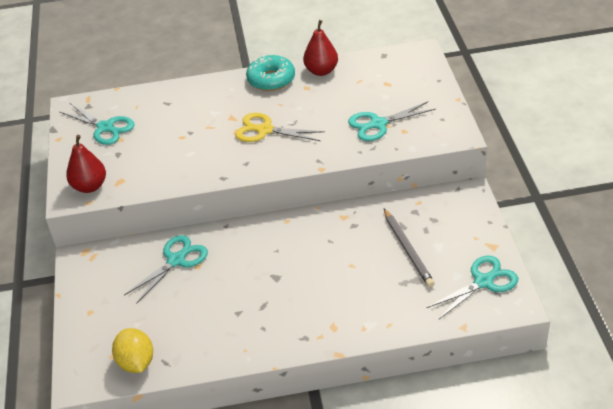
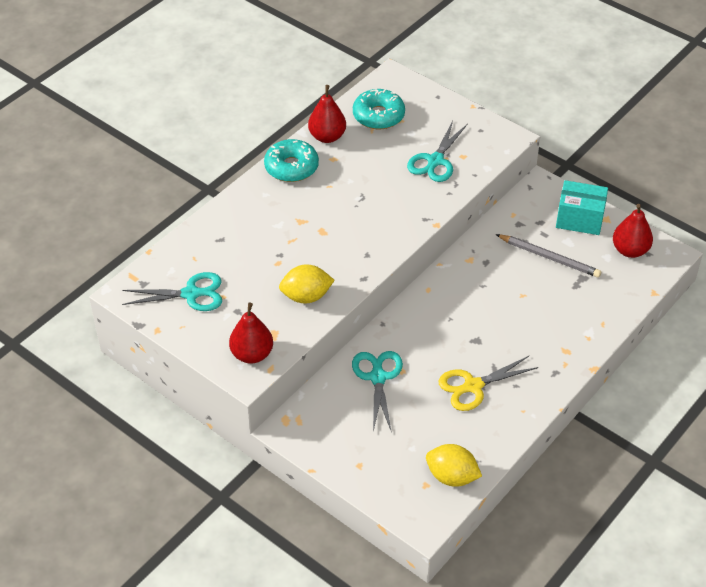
camera: 45 degrees left, 5 degrees up
(170, 169) = (306, 296): none -> yellow lemon
(265, 130) = (346, 217): yellow scissors -> yellow scissors (473, 386)
(376, 73) = (378, 116): none -> turquoise donut
(469, 234) = (579, 219): none -> turquoise box
(483, 282) = (630, 250): turquoise scissors -> red pear

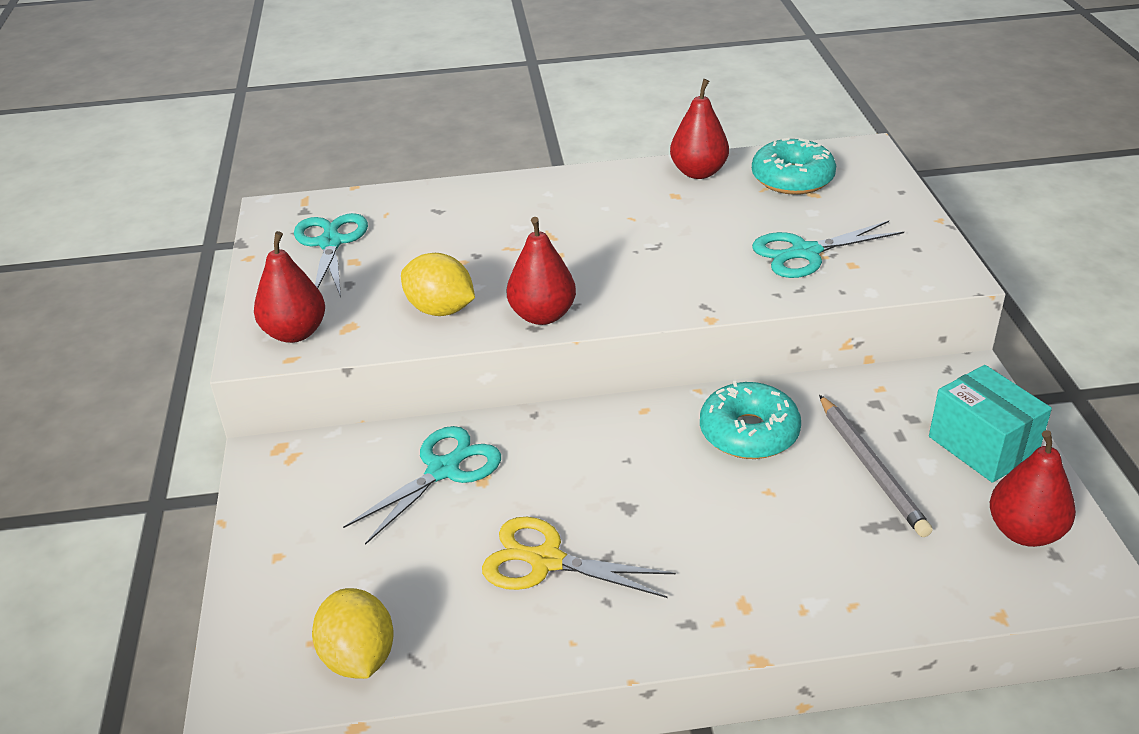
camera: 45 degrees right, 10 degrees down
(191, 294) = (330, 243): turquoise scissors -> turquoise scissors turned 135 degrees counterclockwise
(291, 167) = (614, 182): turquoise donut -> turquoise donut (749, 433)
(359, 269) = (542, 315): none -> red pear

